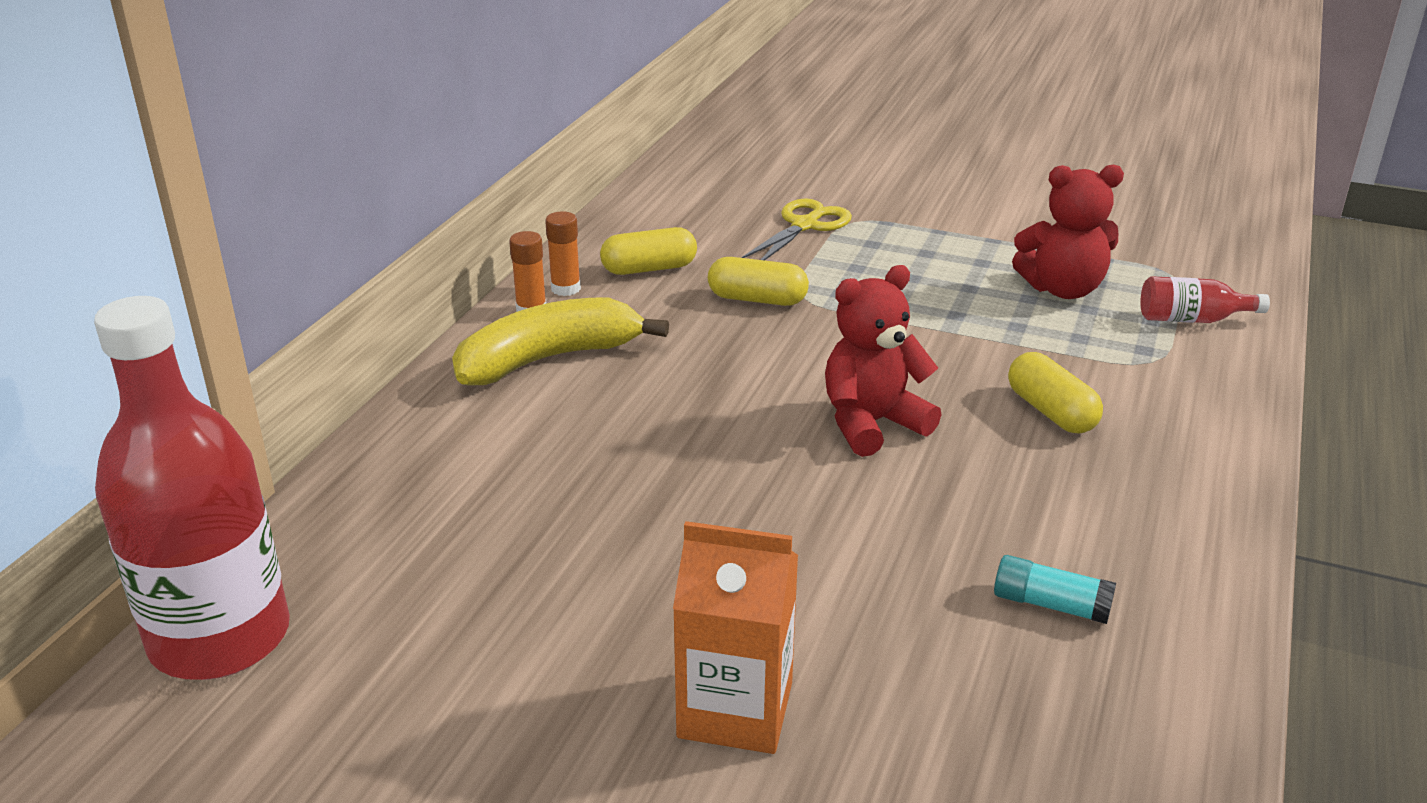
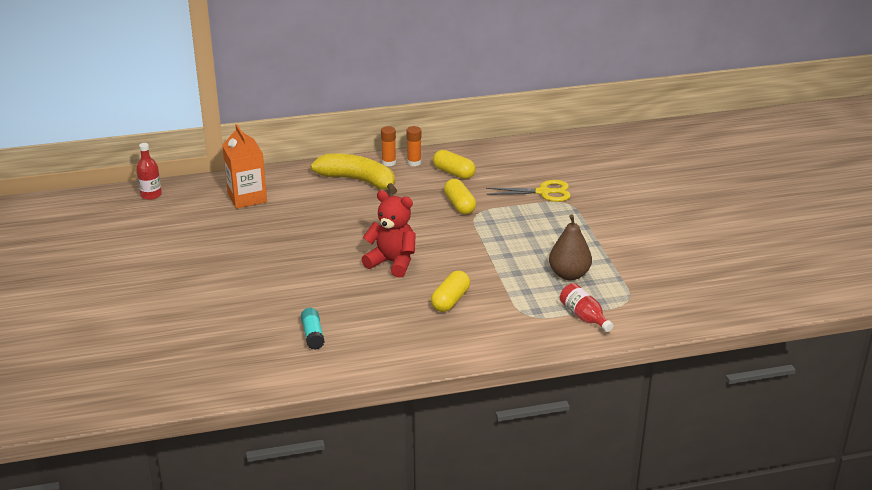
camera: 55 degrees right, 0 degrees up
(220, 638) = (151, 195): red bottle -> red bottle, size x0.44
(735, 710) = (199, 291): orange carton -> orange carton (247, 198)
(1062, 289) = (569, 275): red teddy bear -> brown pear

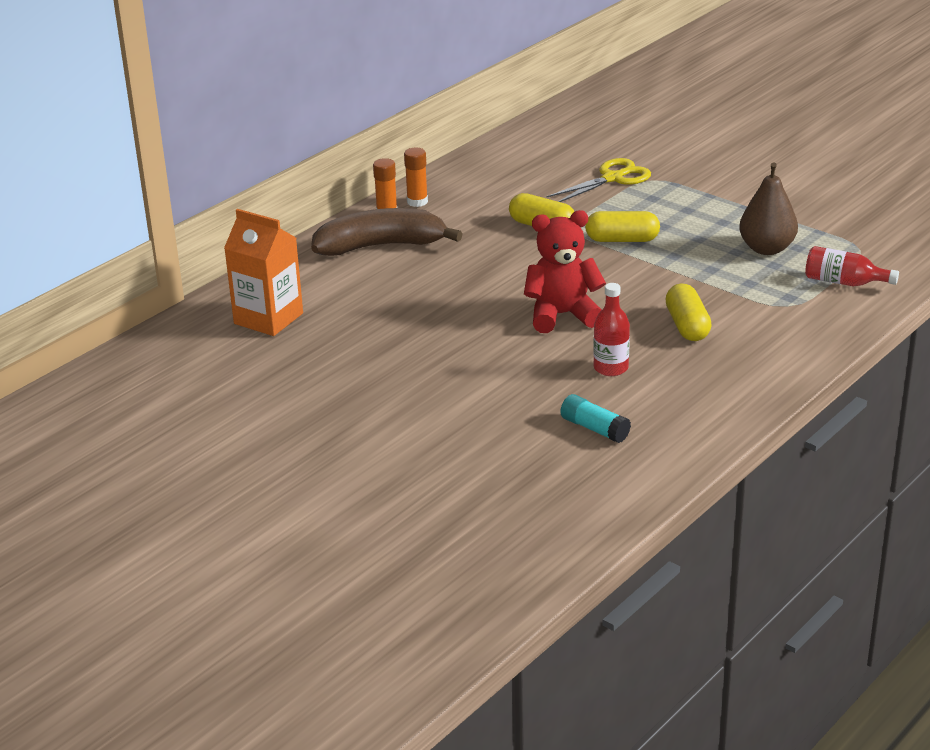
camera: 35 degrees left, 0 degrees up
(151, 195) = (128, 367): red bottle -> red bottle (611, 368)
(358, 181) = (381, 246): yellow banana -> brown banana
(454, 173) = (481, 195): yellow capsule -> yellow capsule (622, 240)

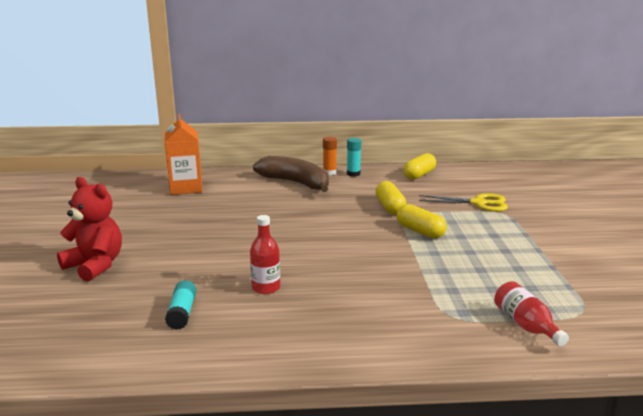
camera: 45 degrees right, 10 degrees down
(417, 202) = (353, 174): orange glue stick -> turquoise glue stick
(562, 315) = (304, 249): red teddy bear -> red teddy bear (95, 266)
(687, 326) = (359, 291): yellow capsule -> yellow capsule (419, 175)
(766, 249) = (506, 277): brown pear -> none

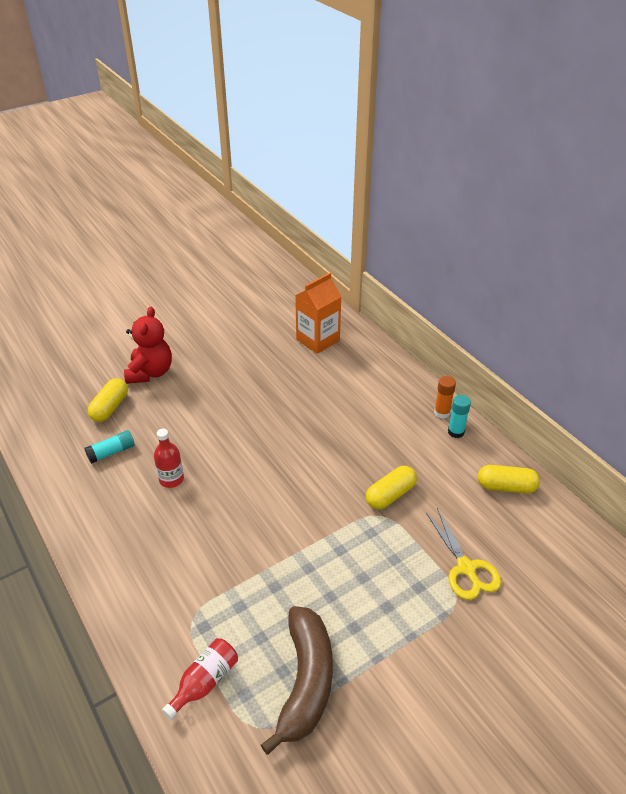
camera: 60 degrees right, 20 degrees up
(296, 183) = (391, 401): brown banana -> brown banana (305, 682)
(420, 231) = (348, 540): yellow capsule -> yellow capsule (110, 407)

